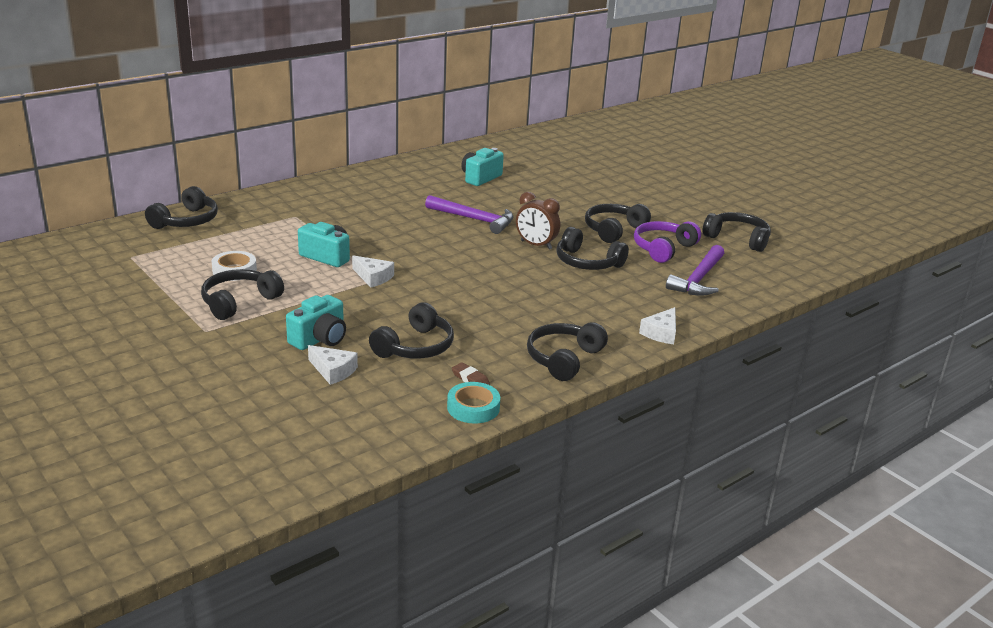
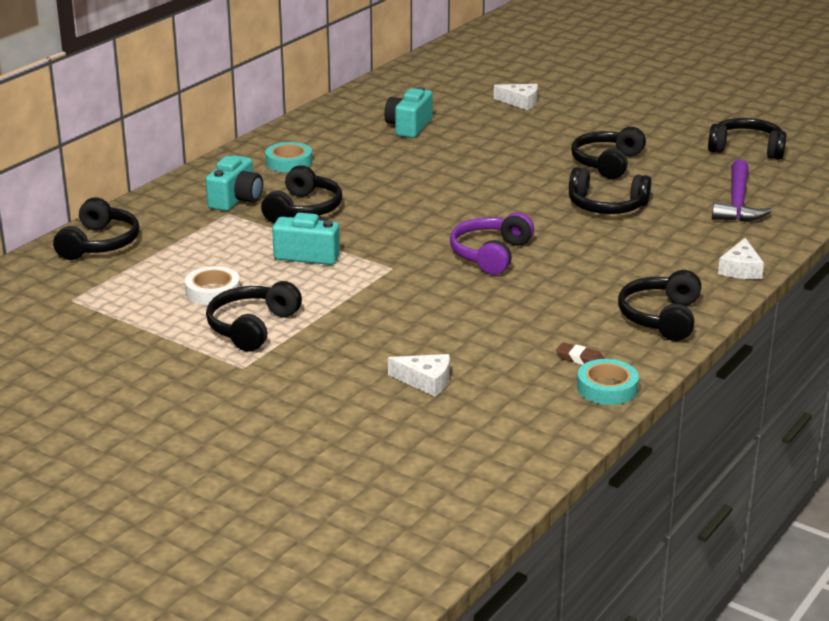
camera: 15 degrees left, 0 degrees up
(319, 339) = (381, 350): turquoise camera -> turquoise camera (236, 200)
(370, 188) = (289, 162): none -> turquoise tape
(373, 277) = (382, 268): white cheese -> white cheese (520, 102)
(415, 347) = (493, 337): black headphones -> black headphones (303, 209)
(474, 219) = (442, 179): purple hammer -> none
(536, 245) = (535, 196): brown clock -> none
(663, 249) = (676, 175): purple headphones -> purple headphones (490, 254)

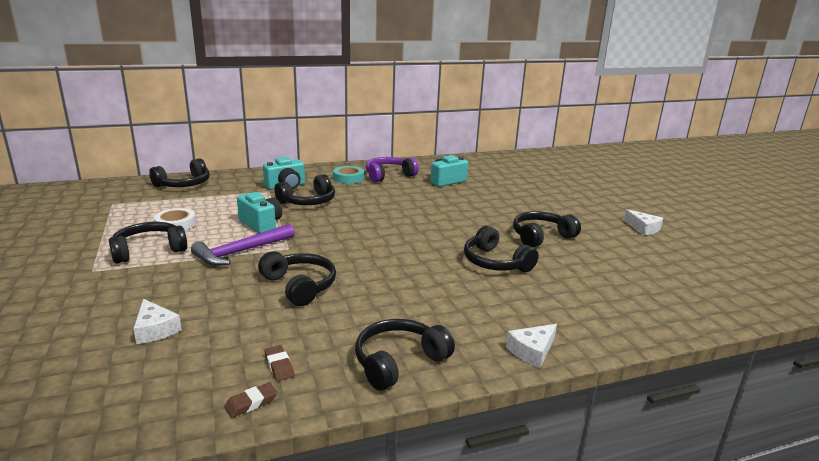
camera: 35 degrees right, 5 degrees down
(490, 254) = (361, 263): purple headphones -> purple headphones (389, 176)
(520, 102) = (538, 188): white cheese -> white cheese (643, 228)
(607, 388) = (251, 403): turquoise tape -> brown eraser
(737, 202) = (607, 297): purple hammer -> purple hammer (241, 251)
(746, 149) = (671, 262): black headphones -> black headphones (299, 286)

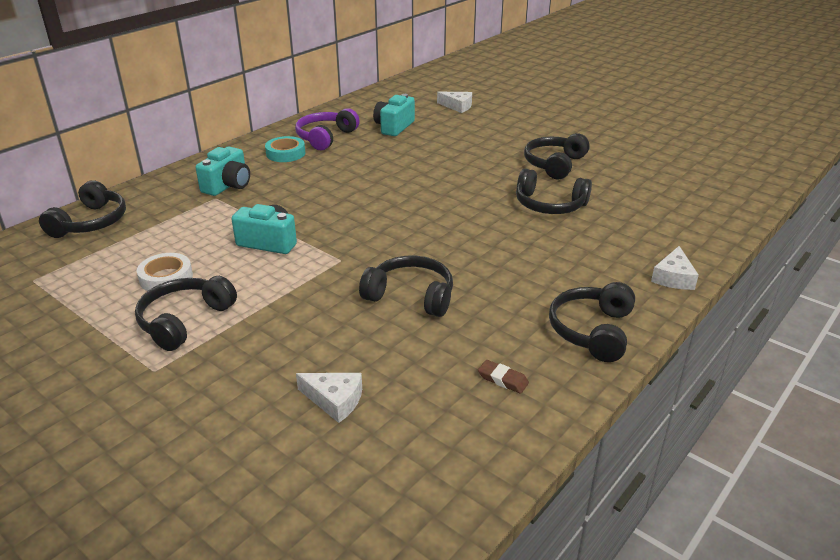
camera: 30 degrees left, 10 degrees up
(241, 251) = (295, 282): purple hammer -> none
(251, 403) = (527, 422): brown eraser -> none
(308, 201) = (281, 197): black headphones -> none
(643, 228) = (622, 128): white cheese -> white cheese (457, 106)

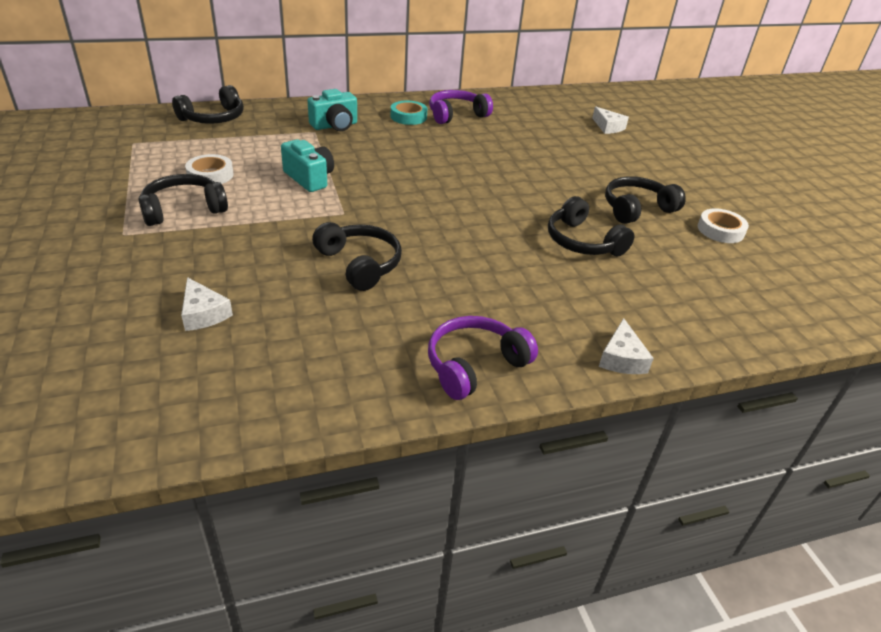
camera: 30 degrees right, 5 degrees up
(394, 127) = (525, 125): turquoise camera -> none
(502, 379) = (343, 364): brown eraser -> none
(592, 331) = (475, 365): black headphones -> purple headphones
(624, 158) = (720, 230): none -> white tape
(673, 277) = (621, 358): white cheese -> white cheese turned 45 degrees counterclockwise

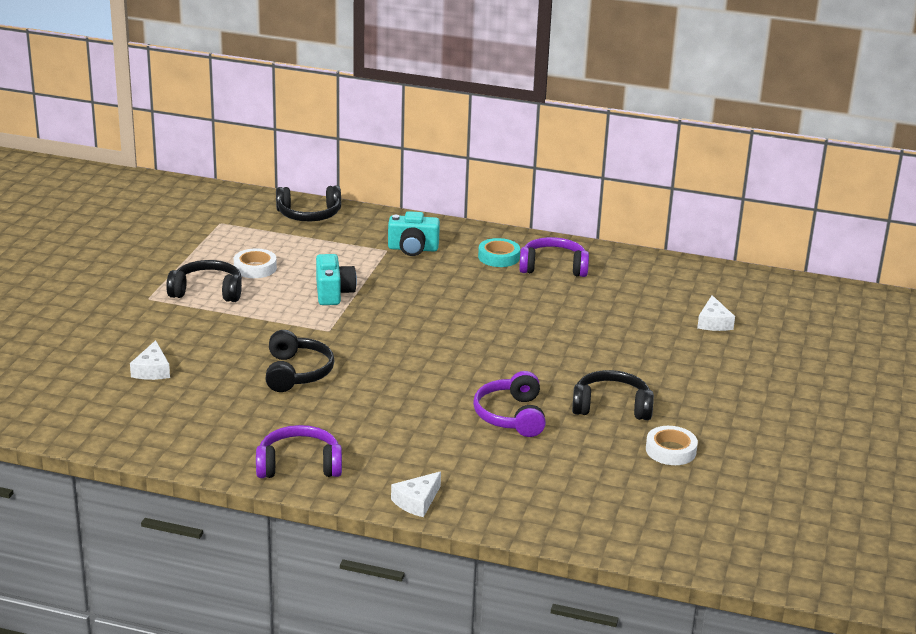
camera: 35 degrees right, 10 degrees down
(582, 242) = (511, 416): black headphones -> purple headphones

